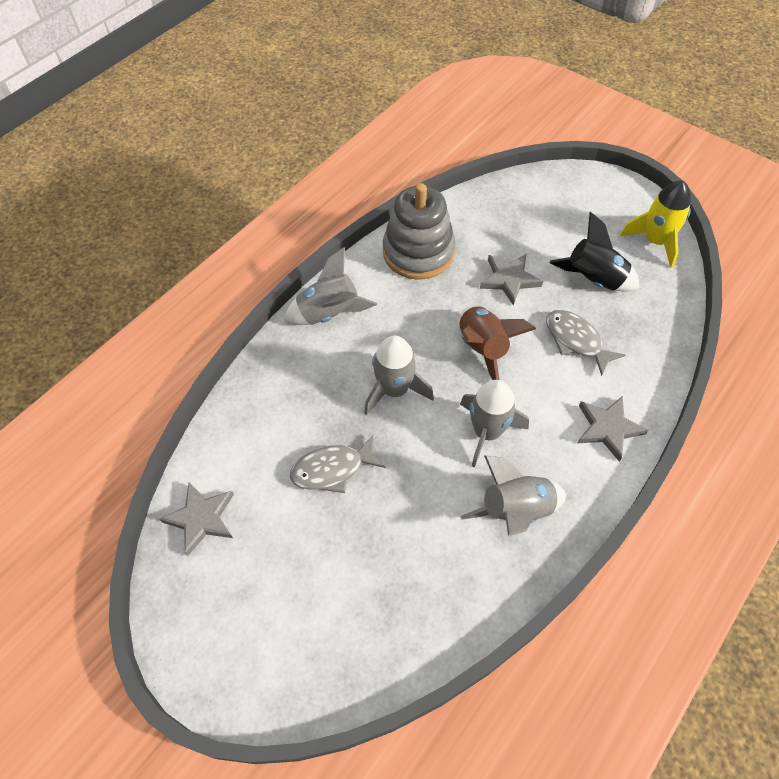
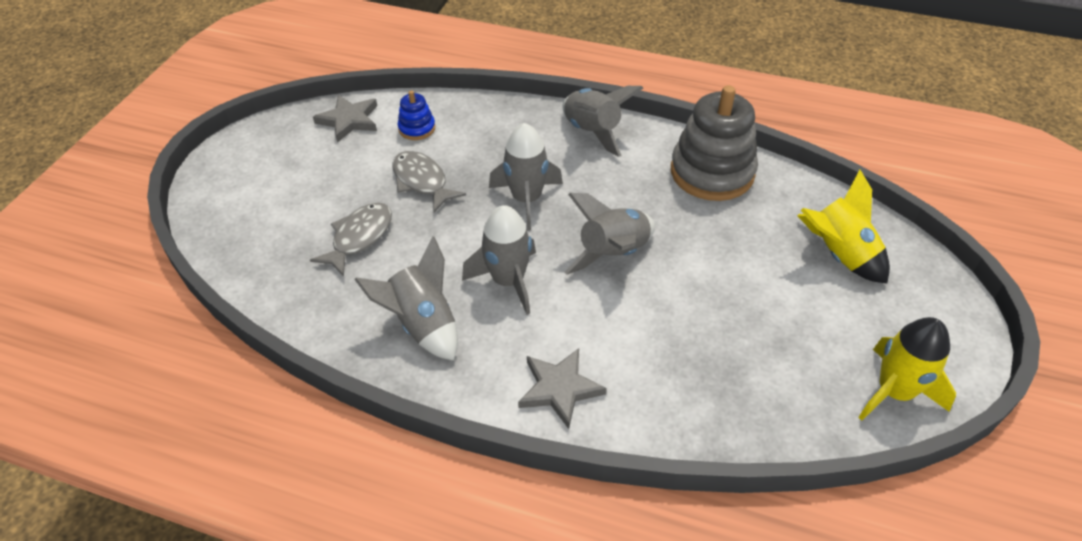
camera: 70 degrees right, 10 degrees down
(250, 455) = (417, 128): none -> blue stacking toy
(483, 348) = (613, 254): brown rocket -> grey rocket
(509, 279) = (724, 255): grey star -> none
(532, 216) = (838, 254): none -> yellow rocket
(576, 340) = (671, 334): grey fish -> grey fish (359, 237)
(593, 280) = (776, 334): black rocket -> none

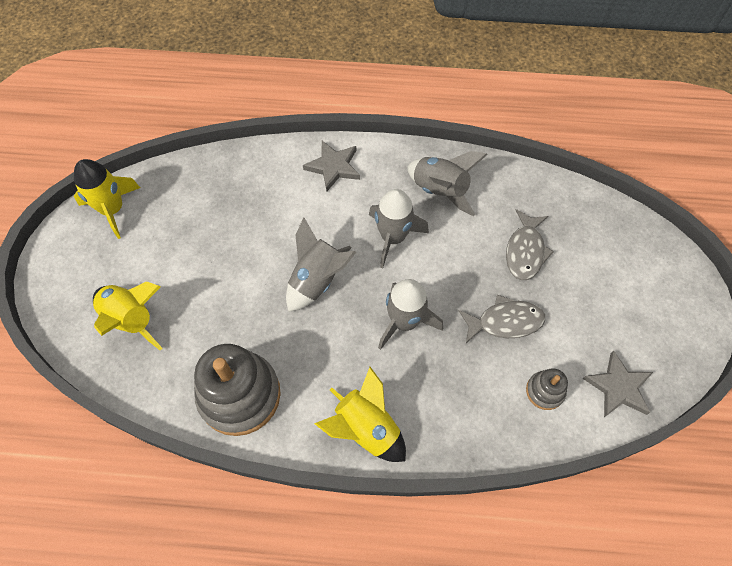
camera: 165 degrees right, 15 degrees up
(417, 128) = (545, 391): blue stacking toy -> grey stacking toy
(422, 181) = (505, 322): grey fish -> grey fish turned 45 degrees counterclockwise
(593, 132) = (366, 428): grey rocket -> yellow rocket

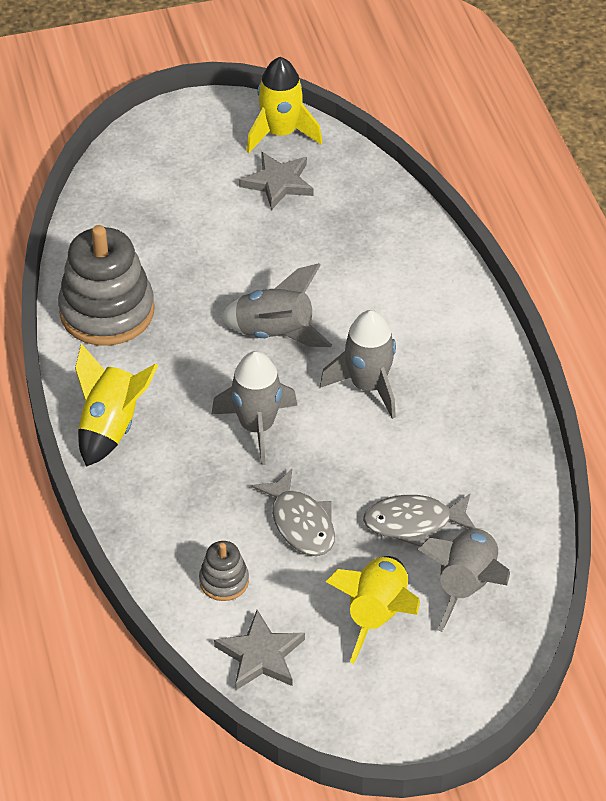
camera: 70 degrees right, 15 degrees down
(131, 319) = (156, 198): yellow rocket -> yellow rocket (377, 615)
(333, 167) = (442, 301): grey star -> grey star (278, 183)
(440, 190) = (463, 414): grey rocket -> grey rocket (466, 585)

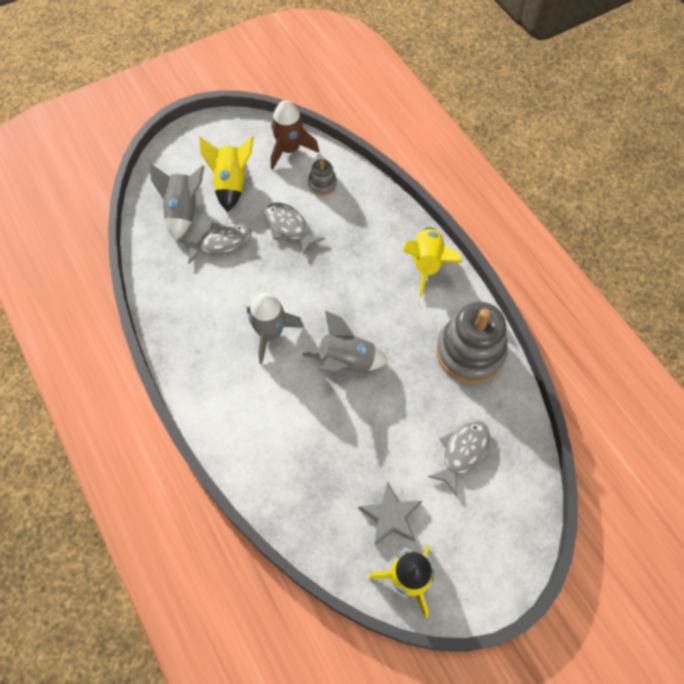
camera: 165 degrees right, 15 degrees up
(169, 218) = (463, 452): none -> grey fish
(257, 427) = (335, 285): grey rocket -> none
(260, 655) = (289, 150): grey star -> brown rocket

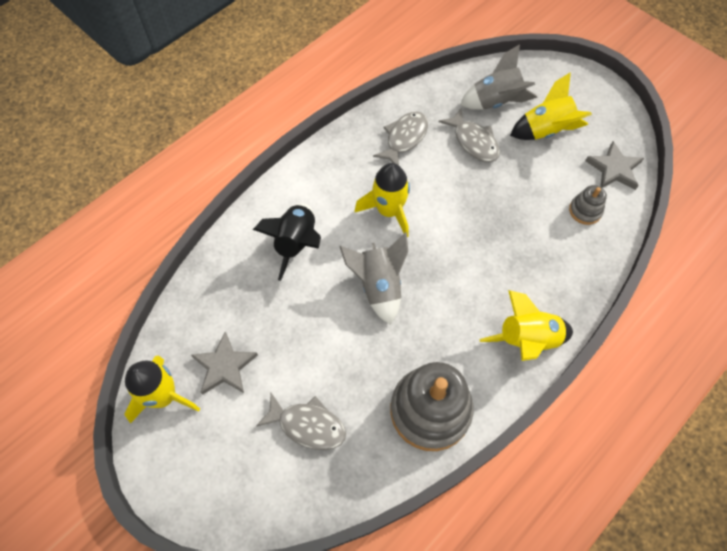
camera: 75 degrees right, 0 degrees up
(271, 333) = (389, 211): grey rocket -> yellow rocket
(279, 424) = (296, 243): none -> black rocket
(289, 150) = (614, 169): brown rocket -> grey star
(289, 227) = (516, 194): grey fish -> grey fish (404, 138)

